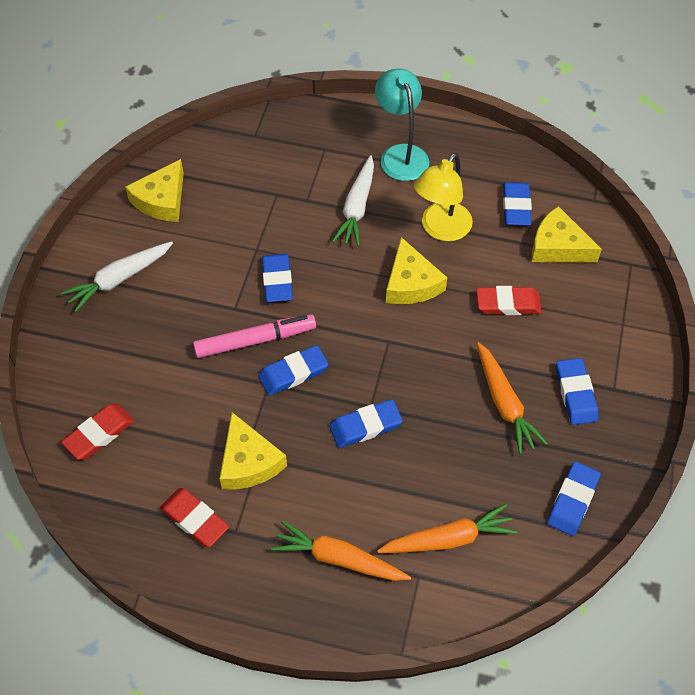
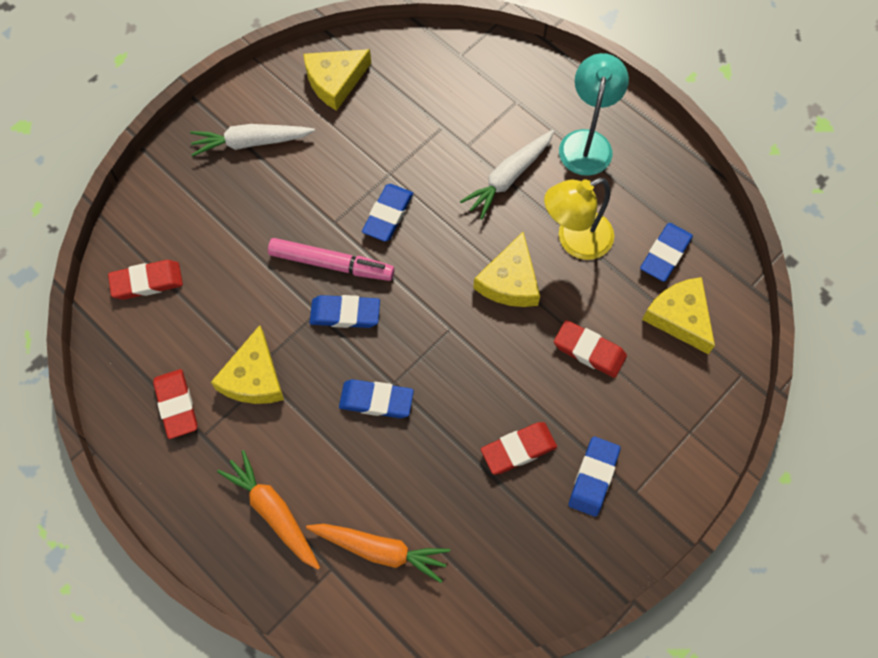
camera: 30 degrees right, 10 degrees up
(504, 403) = (518, 449): orange carrot -> red eraser
(572, 500) = (518, 580): blue eraser -> none

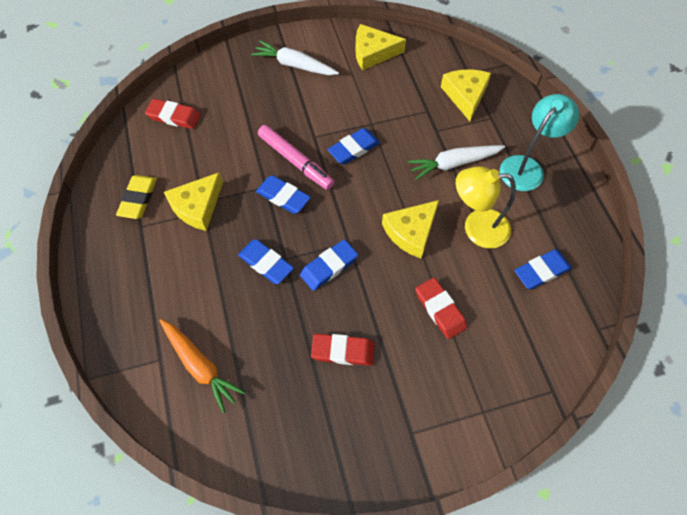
camera: 30 degrees right, 5 degrees down
(176, 405) = (138, 199): red eraser -> yellow eraser
(273, 512) = (149, 299): orange carrot -> none
(593, 477) = (386, 403): blue eraser -> blue eraser (329, 267)
(680, 317) = (526, 322): yellow cheese -> yellow cheese (465, 96)

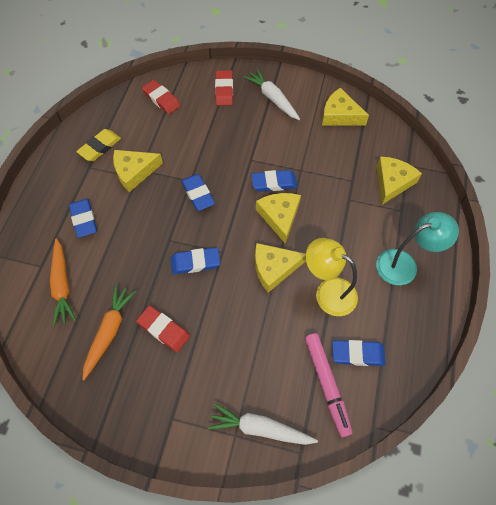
camera: 30 degrees right, 0 degrees up
(266, 263) = (153, 236): blue eraser -> blue eraser (84, 219)
(287, 385) = (109, 331): none -> orange carrot
(295, 161) = (224, 172): pink marker -> pink marker (326, 384)
(382, 179) = (279, 217): none -> yellow cheese
(440, 309) = (255, 339): red eraser -> red eraser (224, 90)
(453, 164) = (344, 232): white carrot -> white carrot (260, 428)

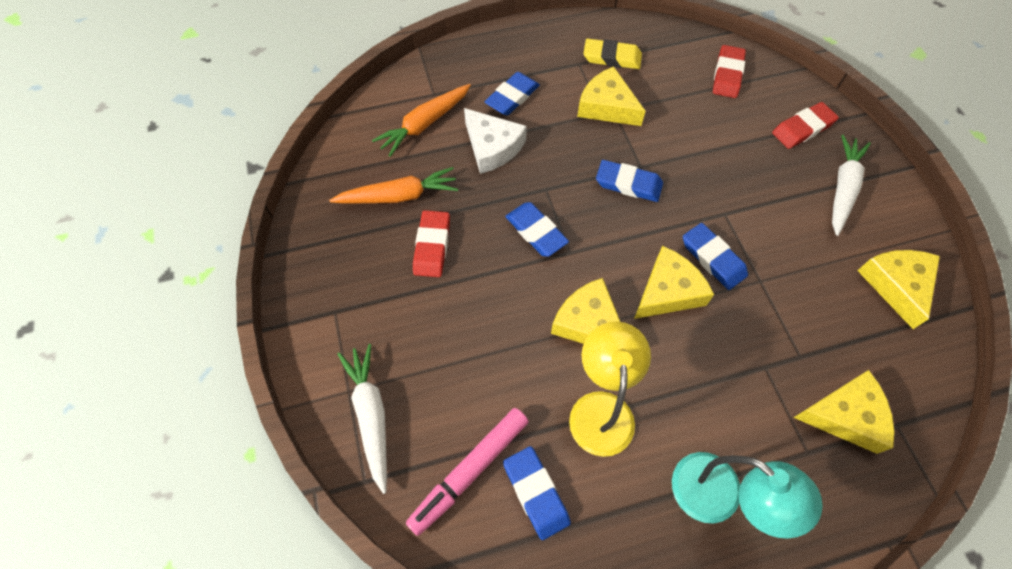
camera: 60 degrees right, 0 degrees up
(114, 253) = (492, 147): none -> white cheese
(198, 194) = (628, 184): blue eraser -> blue eraser turned 75 degrees clockwise

